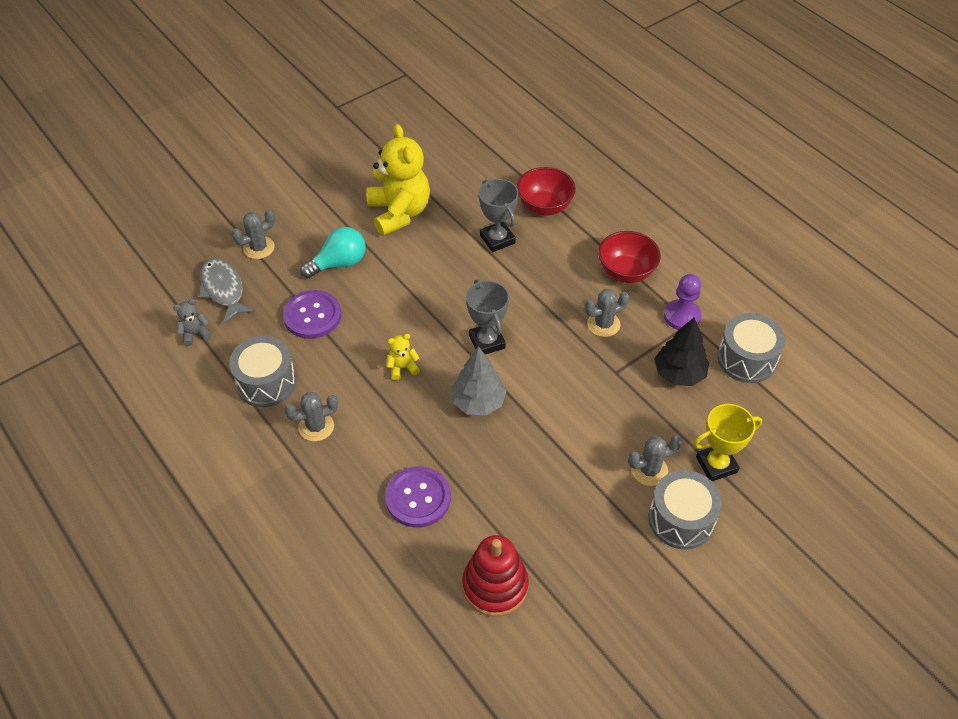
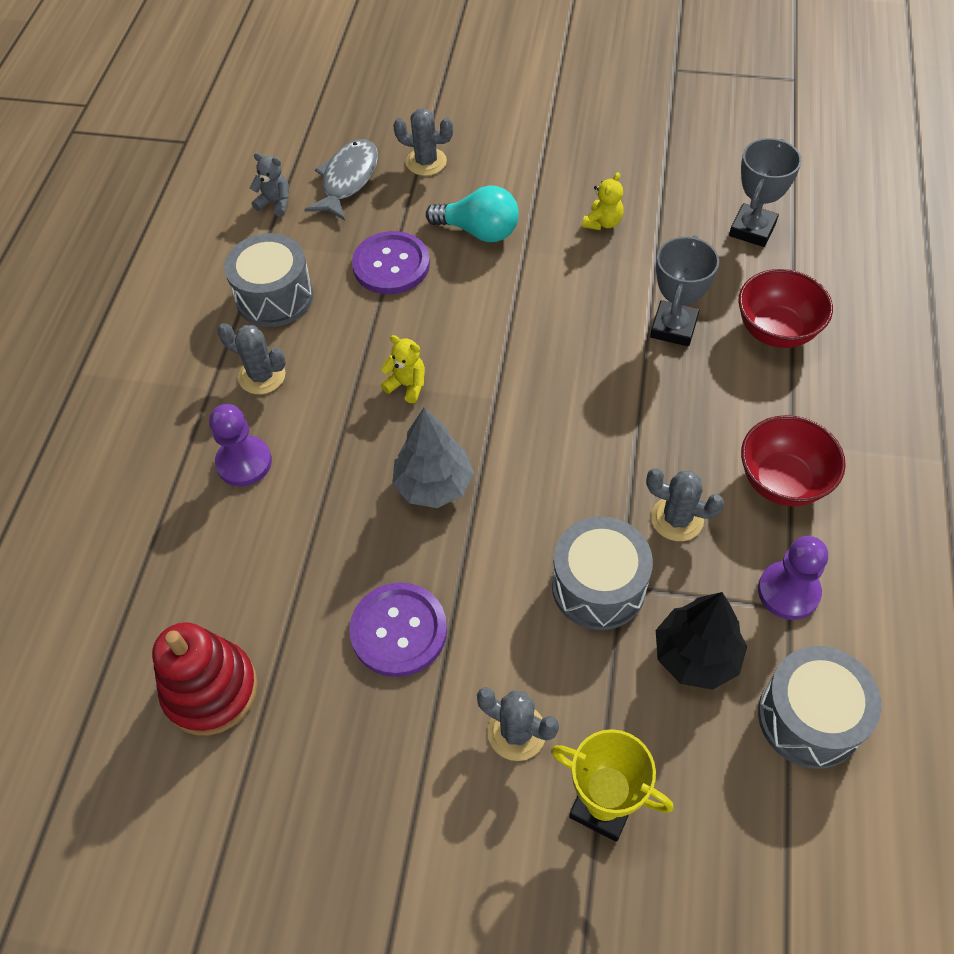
camera: 50 degrees right, 5 degrees up
(366, 475) = (244, 462): none -> purple pawn
(399, 213) = (603, 222): yellow teddy bear -> yellow teddy bear, size x0.42
(418, 498) = (257, 529): purple button -> purple button (398, 631)
(487, 342) = (522, 429): grey trophy -> grey trophy (752, 229)
(681, 519) = (480, 824): grey drum -> grey drum (598, 586)

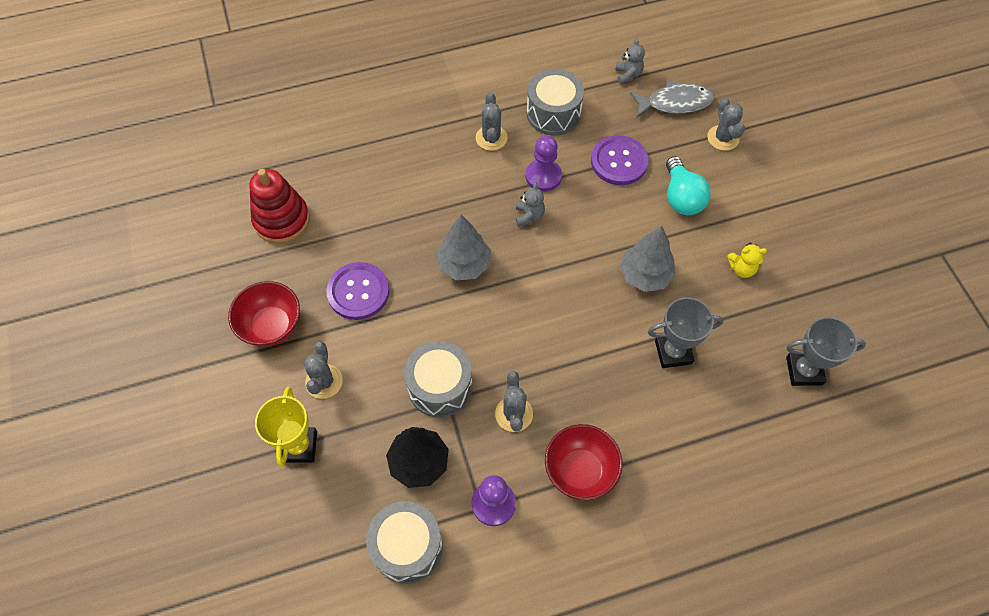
camera: 60 degrees right, 5 degrees up
(244, 462) = (427, 161): purple pawn -> purple pawn (543, 176)
(407, 385) = (529, 216): yellow teddy bear -> grey teddy bear
(560, 309) = (645, 275): none -> grey tree
(776, 330) = (713, 421): red bowl -> red bowl (272, 326)

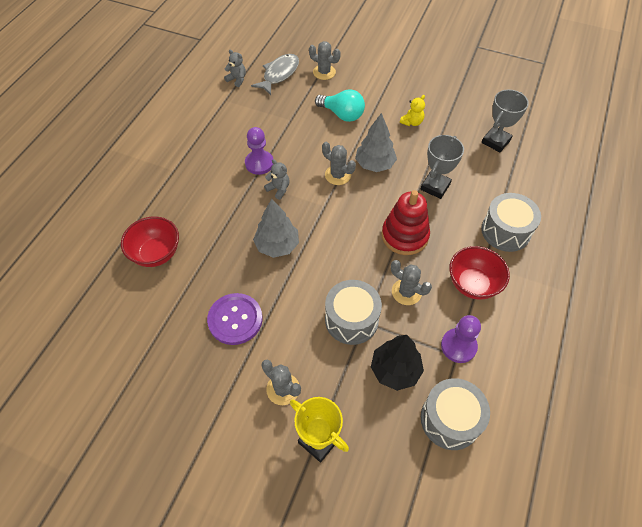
camera: 50 degrees left, 5 degrees down
(272, 326) = (206, 394): red bowl -> red bowl (156, 253)
(282, 220) = (127, 329): red stacking toy -> red stacking toy (404, 236)
(491, 138) = (203, 169): grey cactus -> grey cactus (337, 175)
(553, 113) = (222, 129): grey drum -> grey drum (505, 231)
(619, 161) = (289, 123): purple button -> none

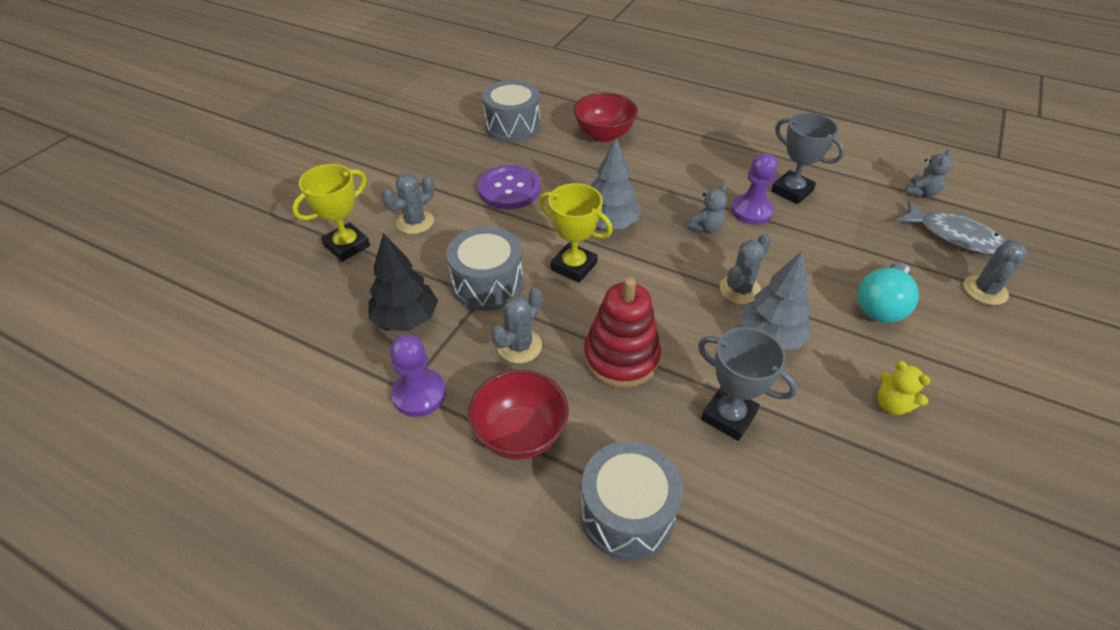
camera: 95 degrees right, 10 degrees down
(326, 266) = (574, 266): none -> yellow trophy
(450, 419) = (321, 366): grey drum -> grey drum (513, 126)
(495, 141) = (875, 554): grey trophy -> grey trophy (792, 191)

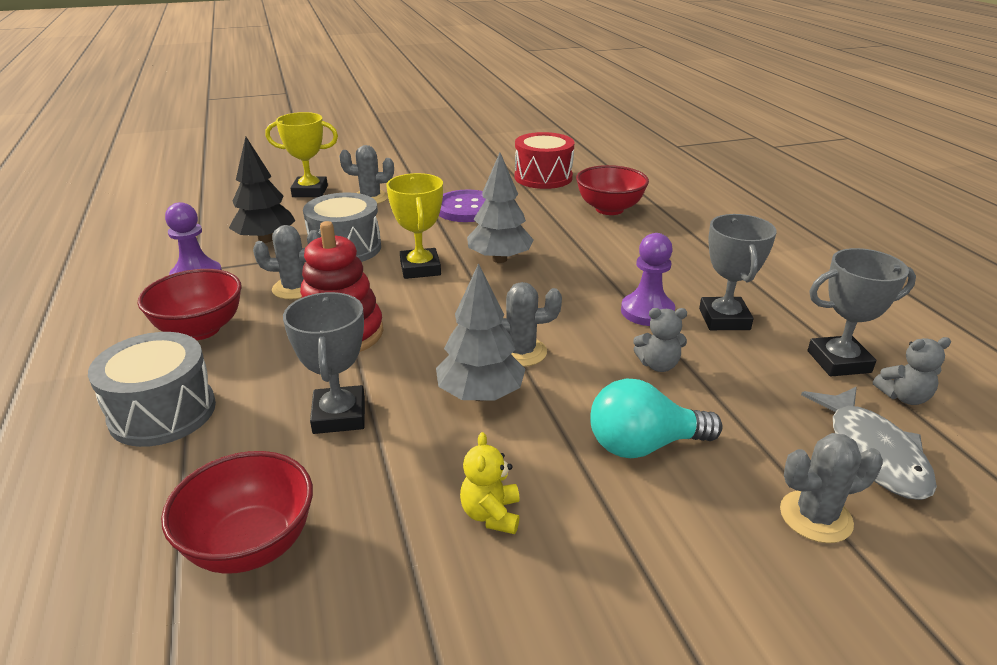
camera: 45 degrees right, 15 degrees down
(513, 126) = (543, 177): grey drum -> red drum
(705, 228) = (577, 300): grey teddy bear -> grey teddy bear (658, 365)
(834, 533) = (251, 545): none -> red bowl
(872, 187) = (838, 361): none -> grey trophy

